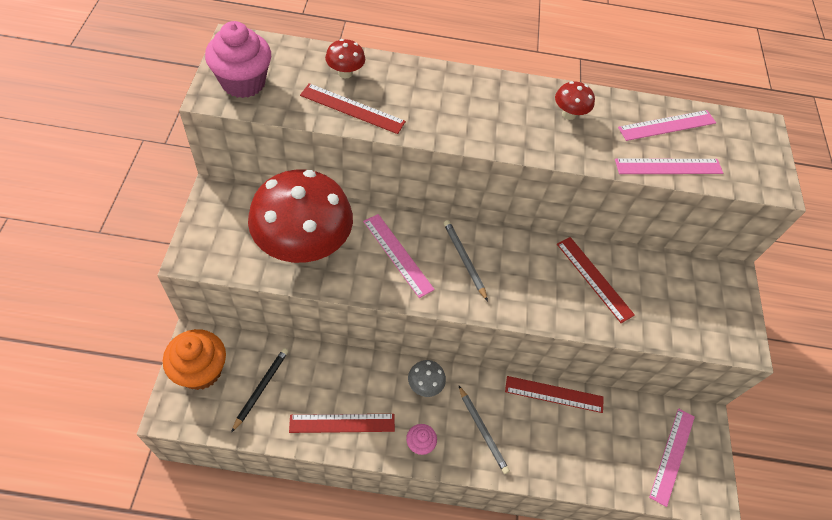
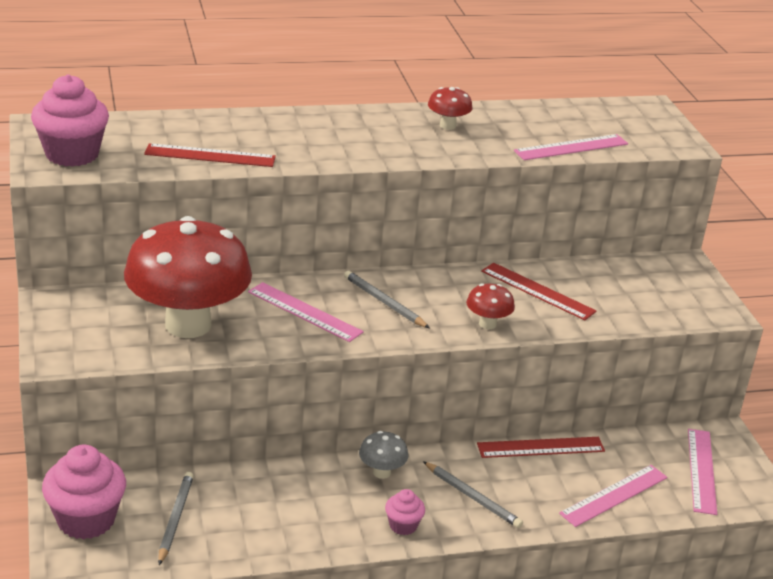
camera: 15 degrees left, 25 degrees down
(201, 370) = (86, 520): orange cupcake -> pink cupcake
(261, 388) = (175, 519): black pencil -> grey pencil
(342, 423) = (296, 528): red ruler -> none
(345, 73) = (185, 130): red mushroom -> red mushroom (487, 324)
(667, 125) = (553, 119): pink ruler -> pink ruler (614, 495)

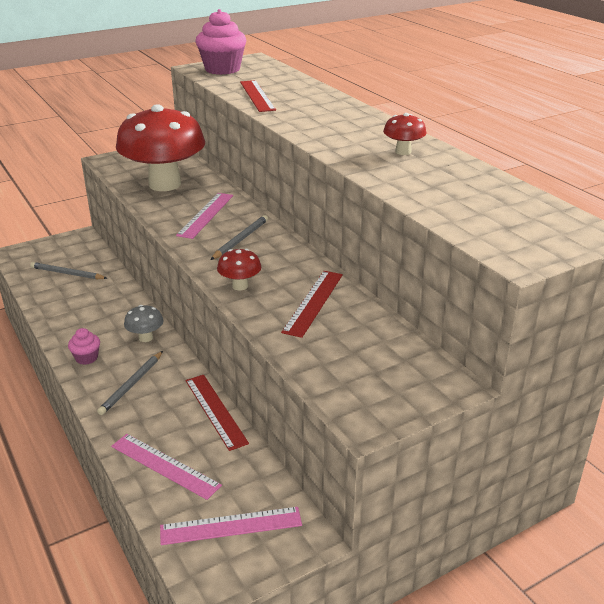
camera: 75 degrees right, 0 degrees up
(86, 520) = (59, 248): pink cupcake -> none
(175, 519) = (67, 273): grey pencil -> grey pencil turned 150 degrees counterclockwise
(571, 147) = (429, 203): pink ruler -> none

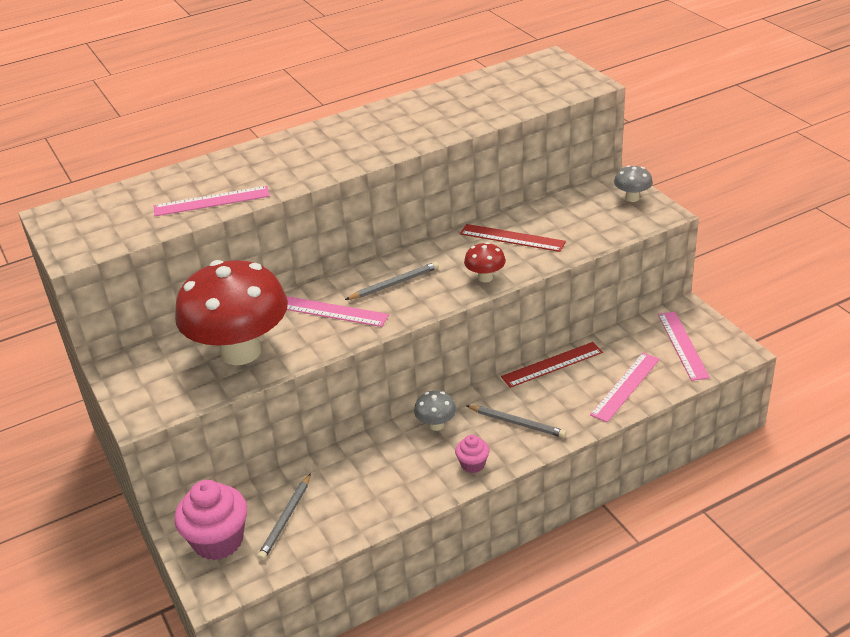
camera: 85 degrees left, 5 degrees up
(222, 69) = (91, 233): pink cupcake -> pink cupcake (218, 541)
(240, 240) = (394, 284): grey pencil -> grey pencil turned 120 degrees clockwise
(257, 96) = (211, 201): red ruler -> pink ruler
(403, 152) = (396, 119): red mushroom -> none
(405, 396) = (632, 198): none -> grey mushroom

